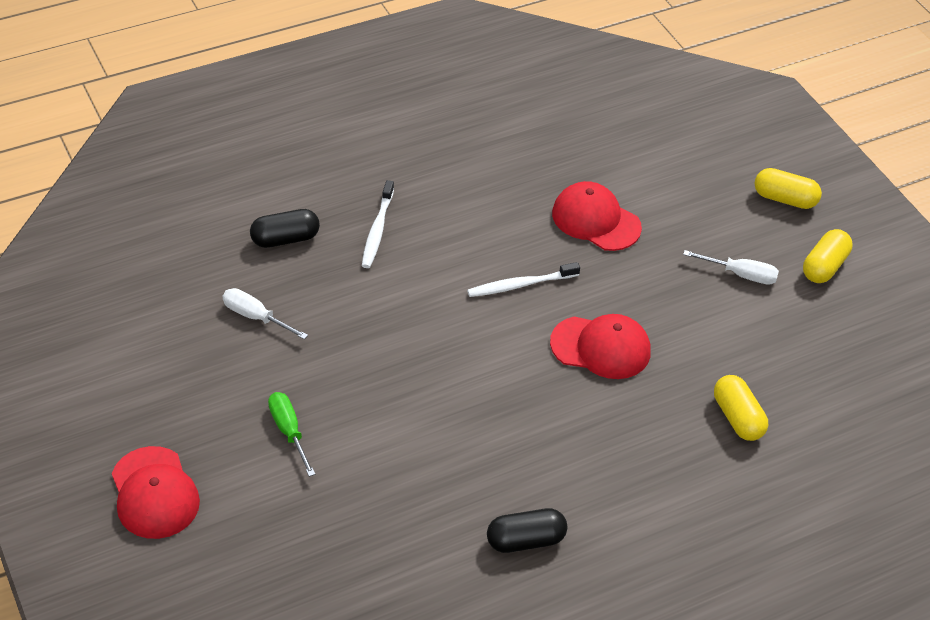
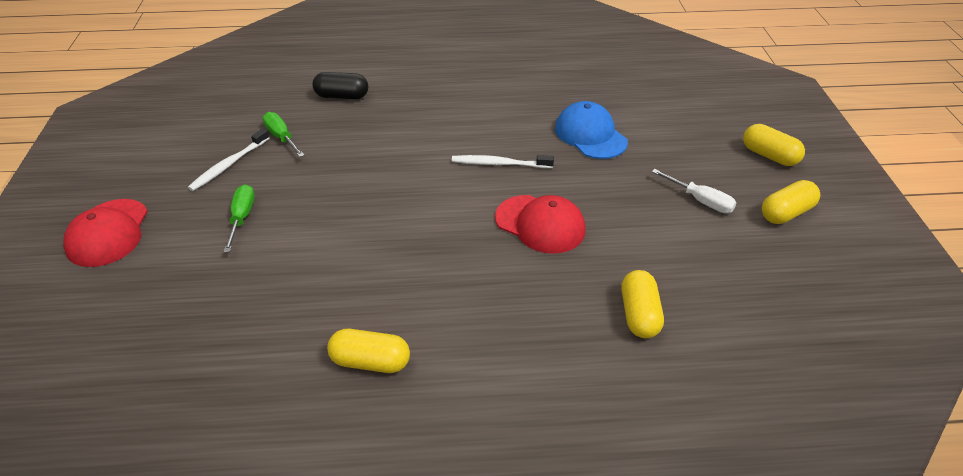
camera: 25 degrees right, 5 degrees down
(255, 316) = (281, 137): white screwdriver -> green screwdriver
(377, 230) = (412, 105): white toothbrush -> white toothbrush (228, 165)
(525, 540) = (370, 362): black capsule -> yellow capsule
(596, 220) = (590, 135): red cap -> blue cap

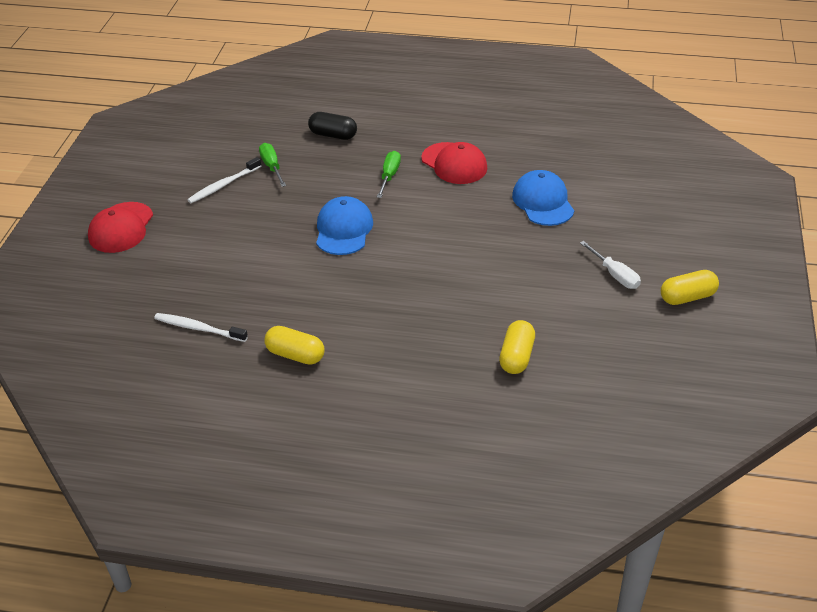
camera: 15 degrees right, 0 degrees up
(242, 217) = (225, 231): green screwdriver -> green screwdriver (389, 175)
(384, 195) = (343, 229): none -> blue cap
(499, 164) = (450, 216): white toothbrush -> white toothbrush (198, 328)
(540, 224) = (465, 273): red cap -> red cap (454, 164)
(769, 156) = (701, 244): yellow capsule -> none

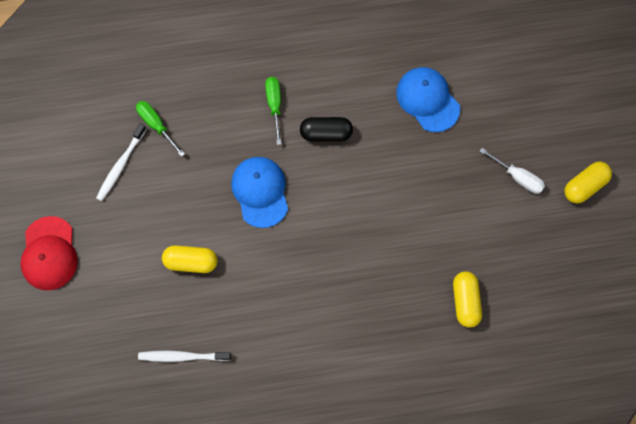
camera: 20 degrees left, 30 degrees up
(295, 355) = (280, 359): yellow capsule -> yellow capsule (191, 262)
(333, 135) = (197, 61): black capsule -> black capsule (326, 133)
(454, 164) = (329, 70): red cap -> none

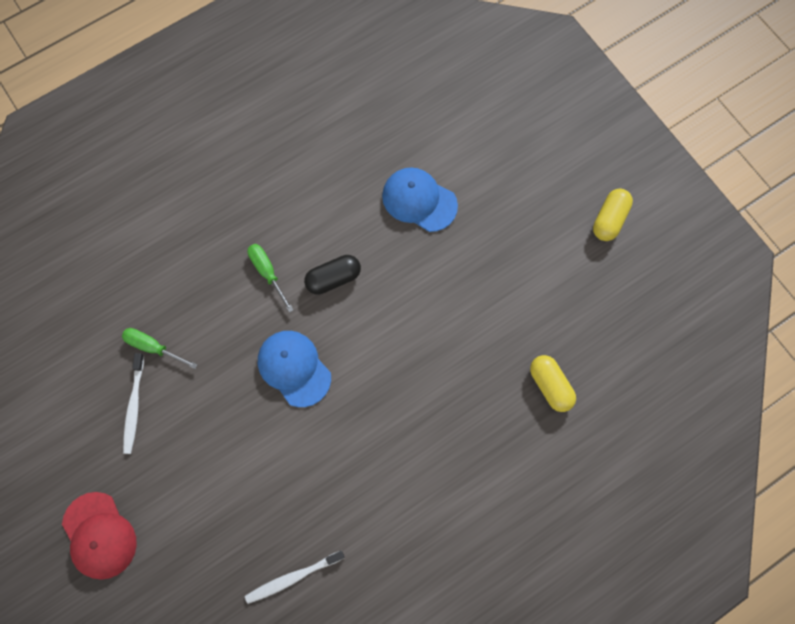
camera: 25 degrees left, 0 degrees up
(191, 262) = (256, 474): yellow capsule -> none
(518, 177) = (543, 239): white screwdriver -> none

